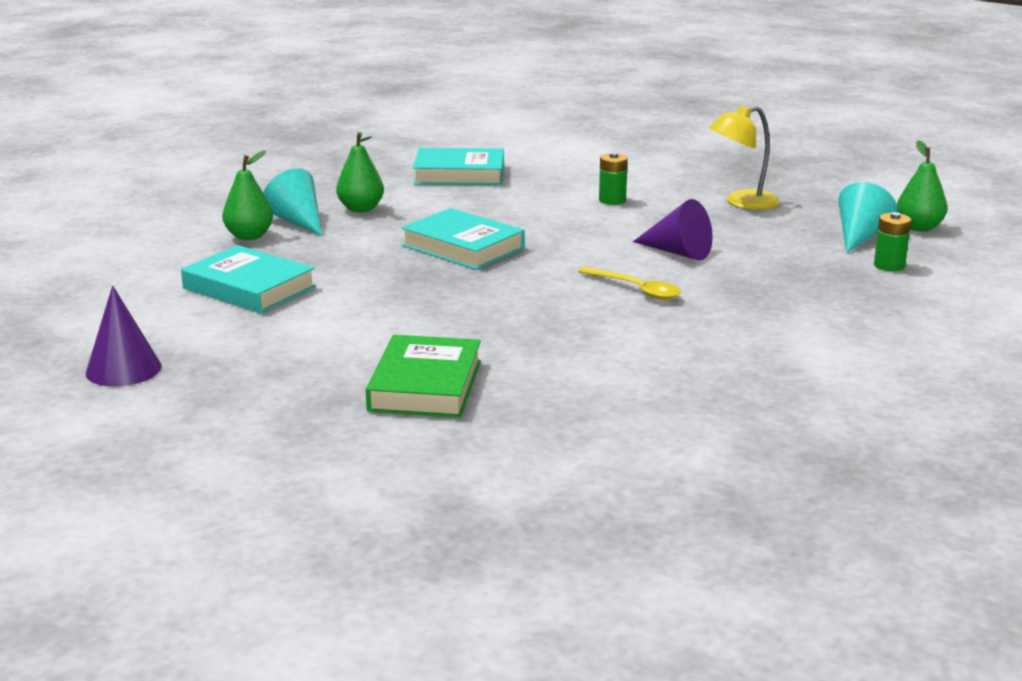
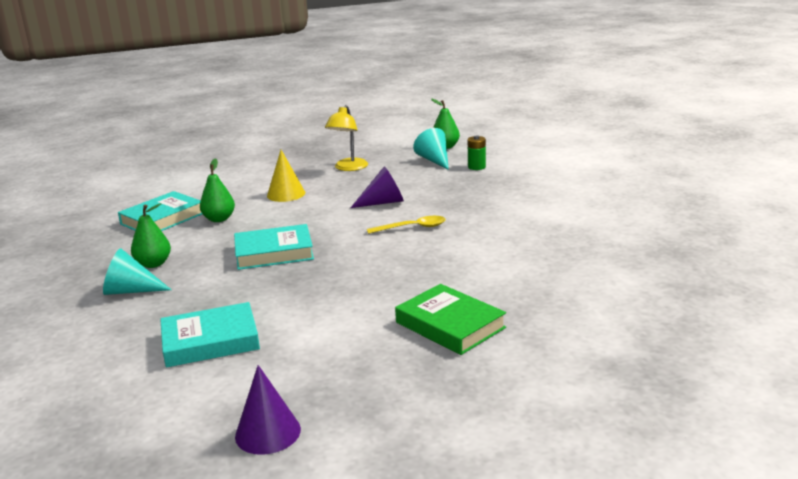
camera: 50 degrees left, 0 degrees up
(249, 236) = (122, 315): green pear -> green pear (219, 219)
(612, 200) = (286, 194): green battery -> yellow cone

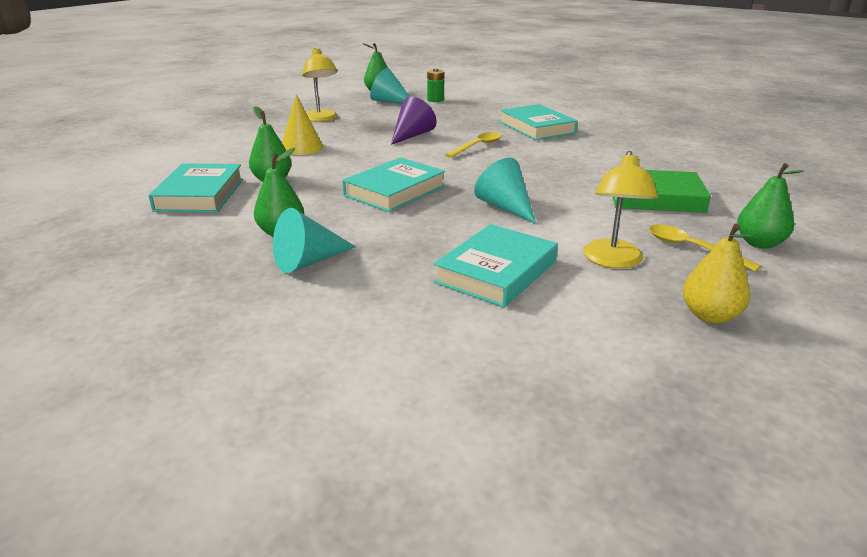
camera: 40 degrees left, 5 degrees up
(268, 432) = (710, 316): purple cone -> yellow pear
(296, 365) = (613, 261): none -> yellow lamp
(318, 292) = (505, 207): none -> turquoise cone
(374, 380) = (692, 248): none -> yellow spoon
(439, 399) = (759, 243): none -> green pear
(504, 221) = (536, 128): none -> turquoise book

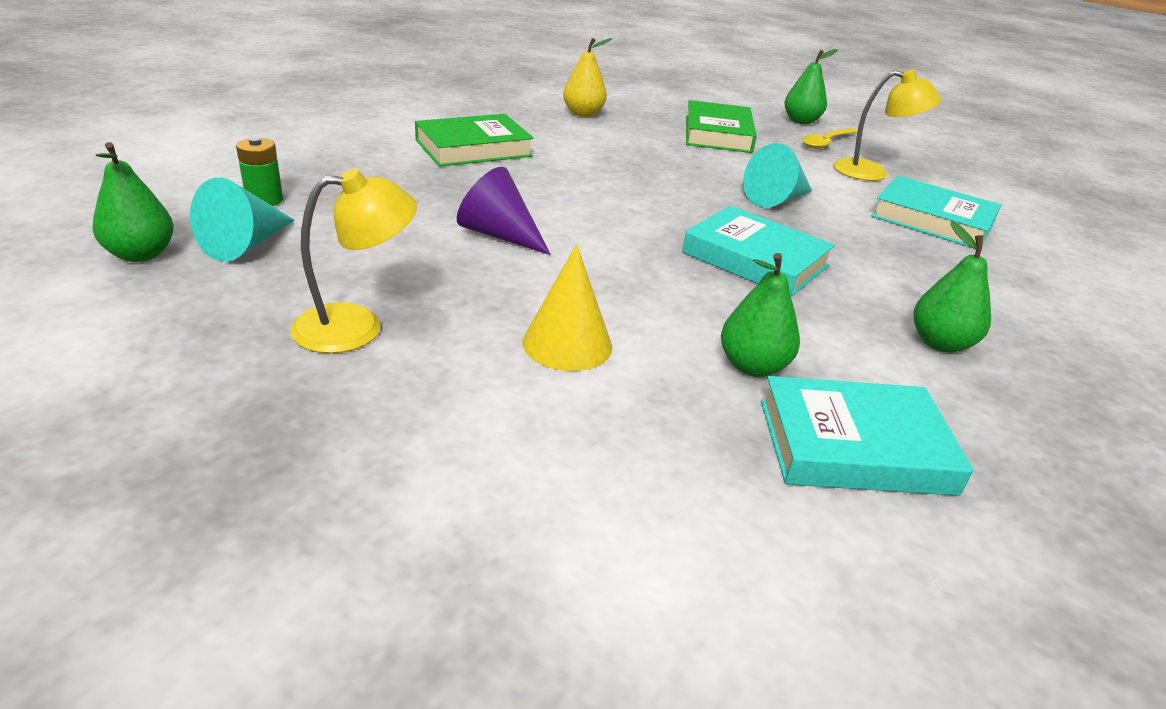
camera: 95 degrees left, 5 degrees up
(308, 261) = (998, 319): turquoise cone -> none
(477, 146) = (559, 192): yellow spoon -> none
(536, 128) = (473, 148): turquoise book -> green book
(710, 316) = (935, 159): yellow pear -> yellow pear (583, 114)

